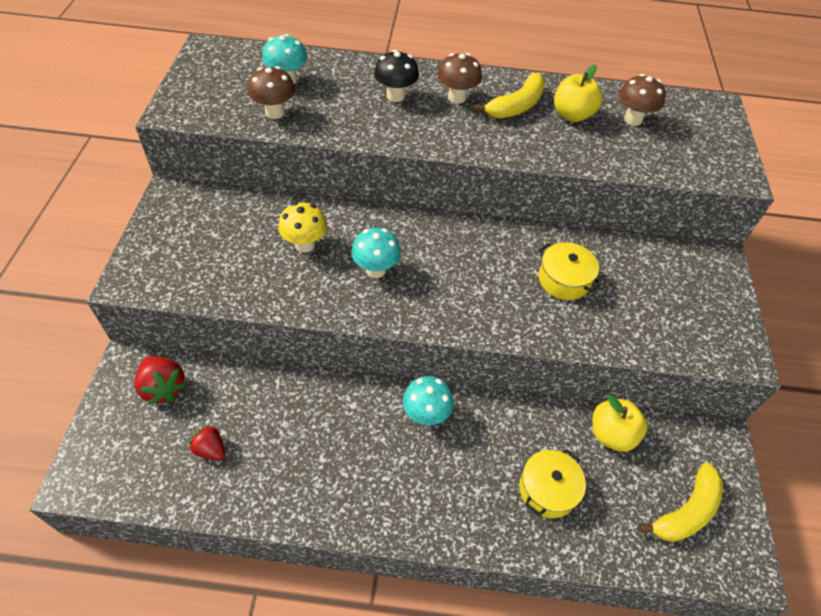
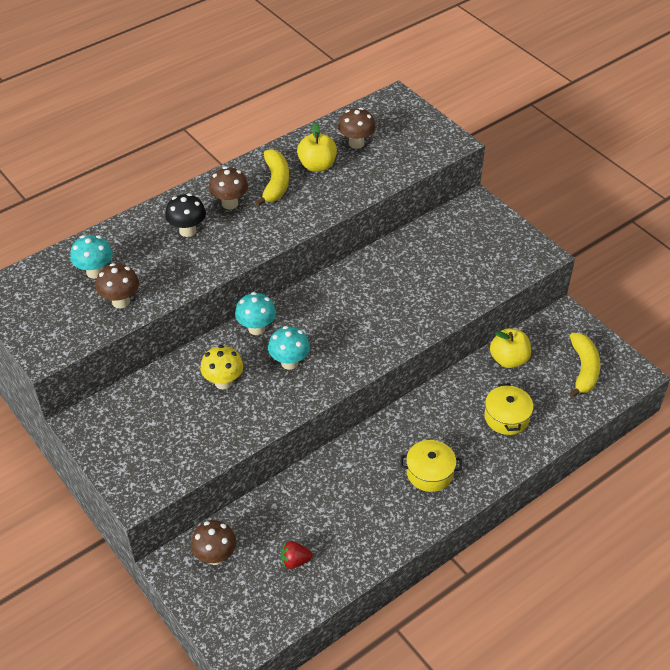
camera: 40 degrees left, 5 degrees down
(163, 387) = (215, 556): red strawberry -> brown mushroom
(426, 414) = (397, 434): turquoise mushroom -> turquoise mushroom (256, 328)
(564, 280) = (406, 282): yellow pot -> yellow pot (429, 473)

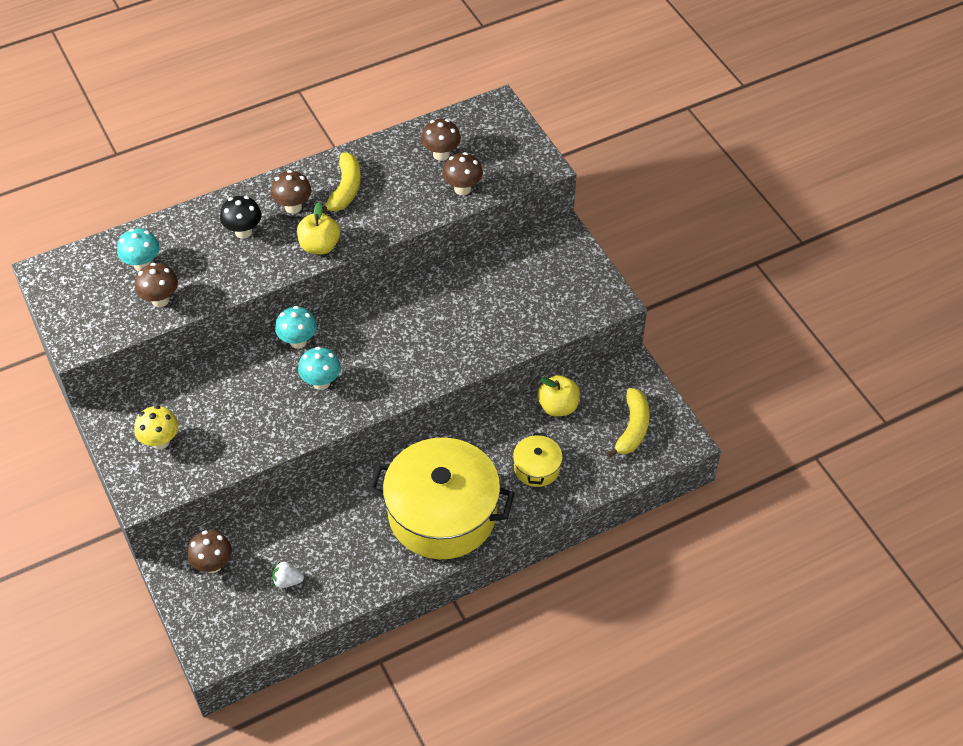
camera: 10 degrees right, 5 degrees up
(223, 382) = (251, 393): yellow mushroom -> yellow mushroom (160, 441)
(295, 561) = (287, 581): red strawberry -> white strawberry
(317, 165) = (393, 175): yellow apple -> yellow apple (319, 246)
(385, 169) = (462, 189): none -> brown mushroom
(429, 473) = (442, 513): yellow pot -> yellow pot, size x2.29

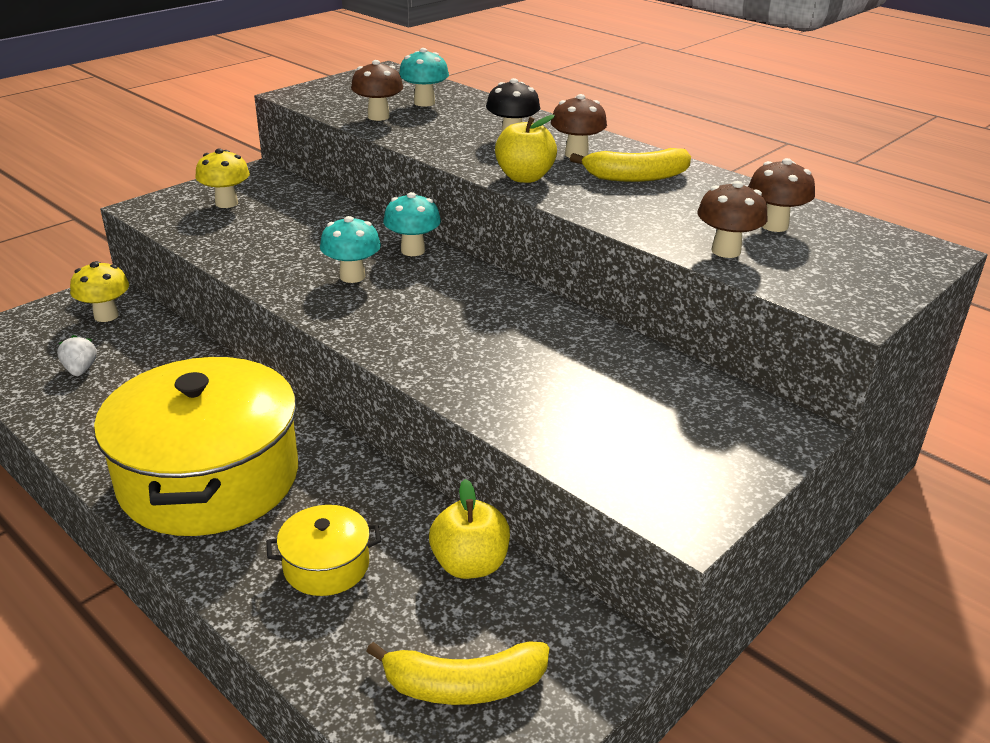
camera: 70 degrees right, 20 degrees down
(213, 564) = (106, 316): brown mushroom -> yellow mushroom

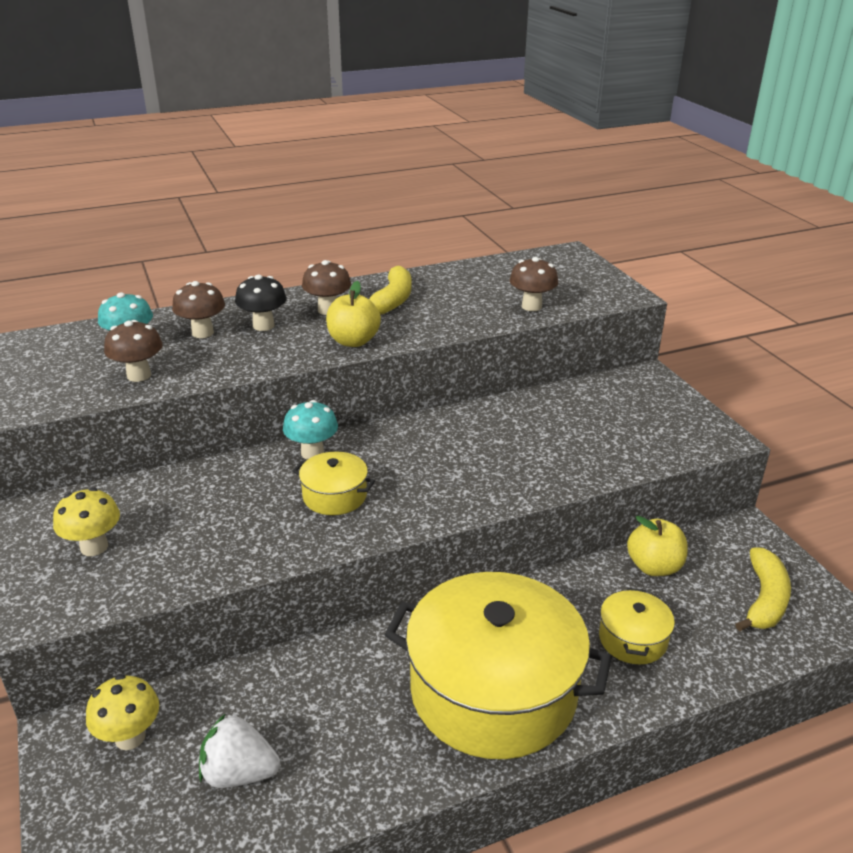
camera: 65 degrees left, 0 degrees up
(80, 370) = (239, 773): white strawberry -> white strawberry, size x1.55
(352, 276) = (334, 496): turquoise mushroom -> yellow pot
(774, 225) = (506, 281): brown mushroom -> brown mushroom (202, 333)

